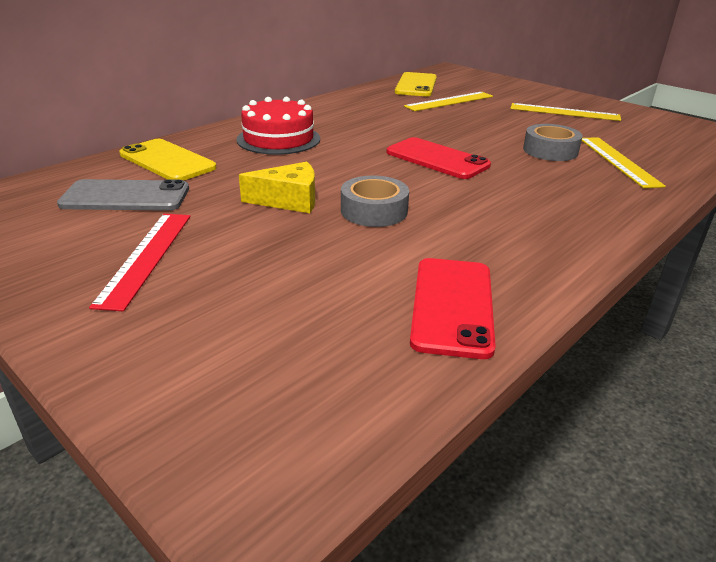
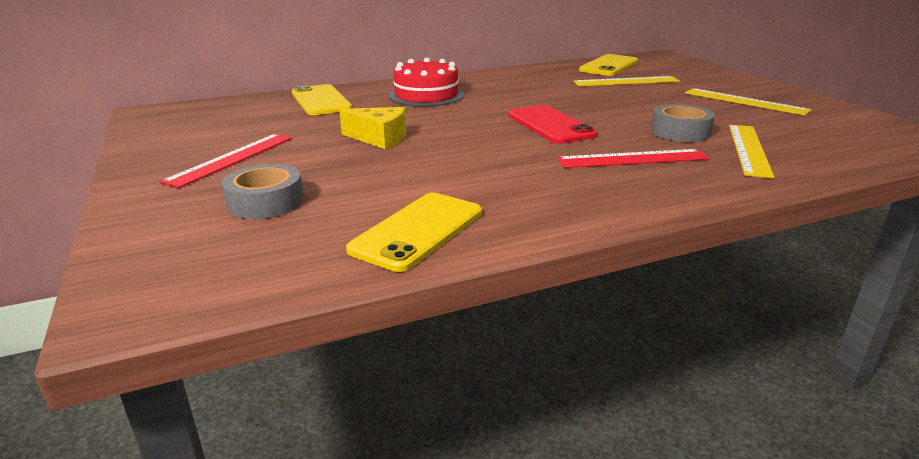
camera: 25 degrees right, 5 degrees down
(126, 197) = (264, 120): grey phone -> none
(374, 211) = (440, 155): grey tape -> grey tape (265, 202)
(452, 306) = (418, 231): red phone -> yellow phone
(545, 186) = (632, 159): none -> red ruler

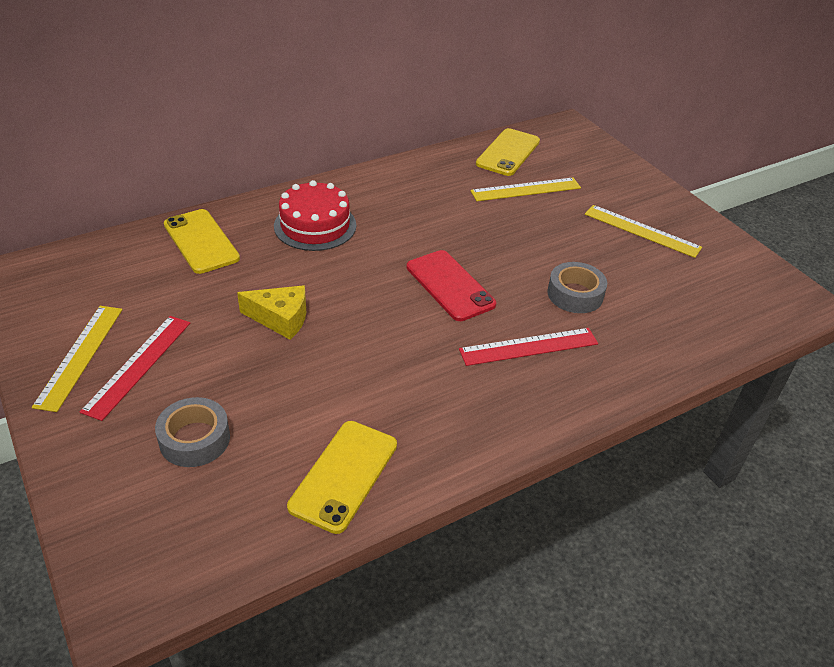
camera: 10 degrees left, 15 degrees up
(749, 149) = (635, 325): yellow ruler -> yellow ruler (80, 356)

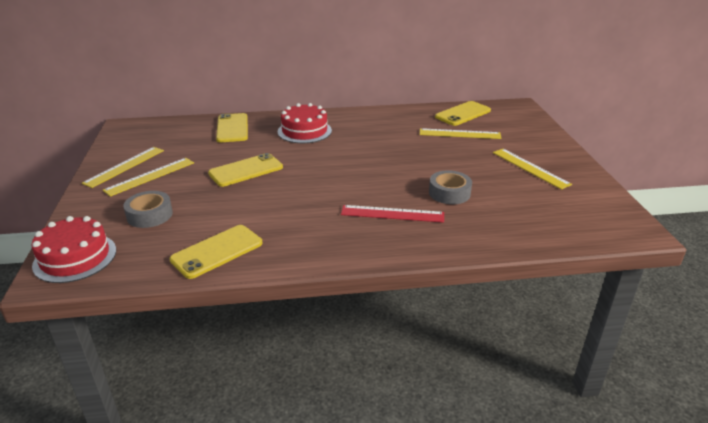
camera: 25 degrees right, 10 degrees down
(136, 551) = (75, 257): none -> red cake
(138, 365) = (150, 176): red ruler -> yellow ruler
(280, 319) = (246, 170): yellow cheese -> yellow phone
(450, 285) = (365, 173): red phone -> none

